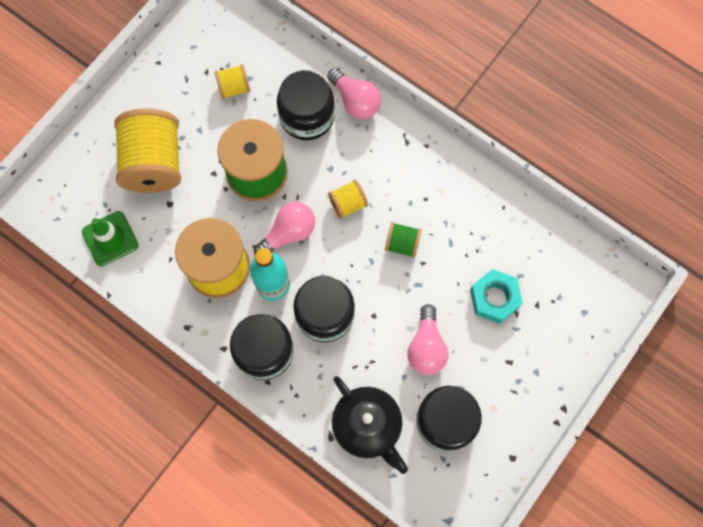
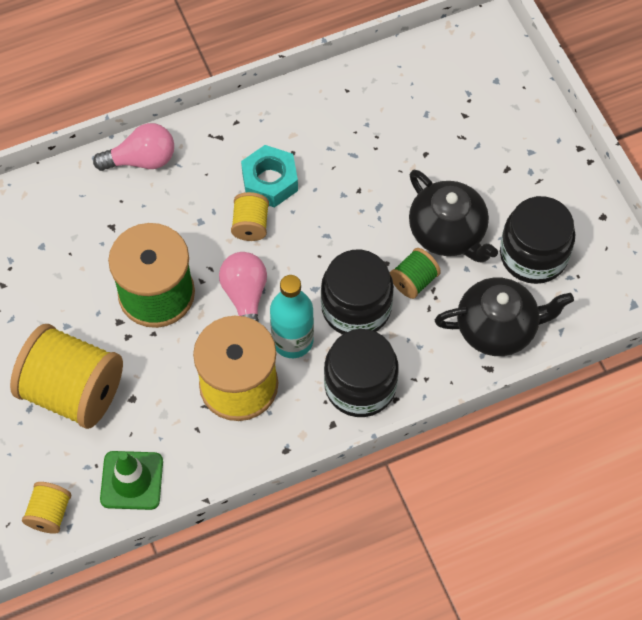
camera: 60 degrees left, 10 degrees down
(234, 88) = (42, 267): yellow spool -> yellow spool (49, 513)
(307, 116) = (126, 213): black jar -> none
(402, 244) = (326, 198): green spool -> green spool (413, 281)
(426, 347) = (448, 232): pink light bulb -> black teapot
(494, 298) = (435, 147): turquoise nut -> turquoise nut (270, 181)

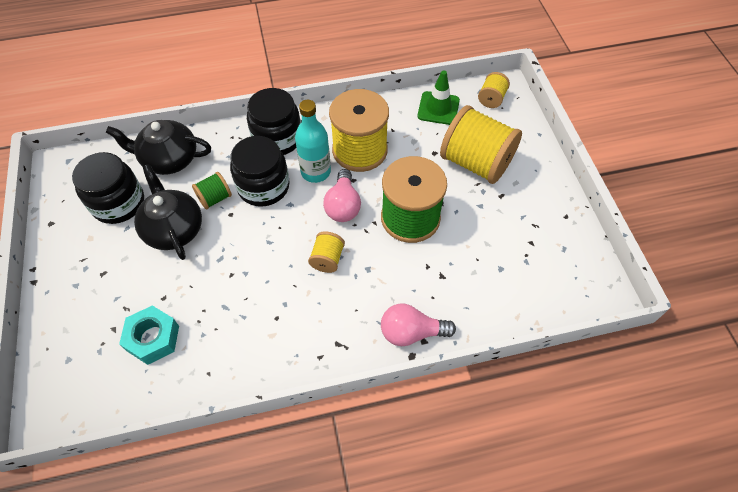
camera: 170 degrees left, 5 degrees down
(270, 181) = (303, 294): turquoise nut -> turquoise nut (153, 338)

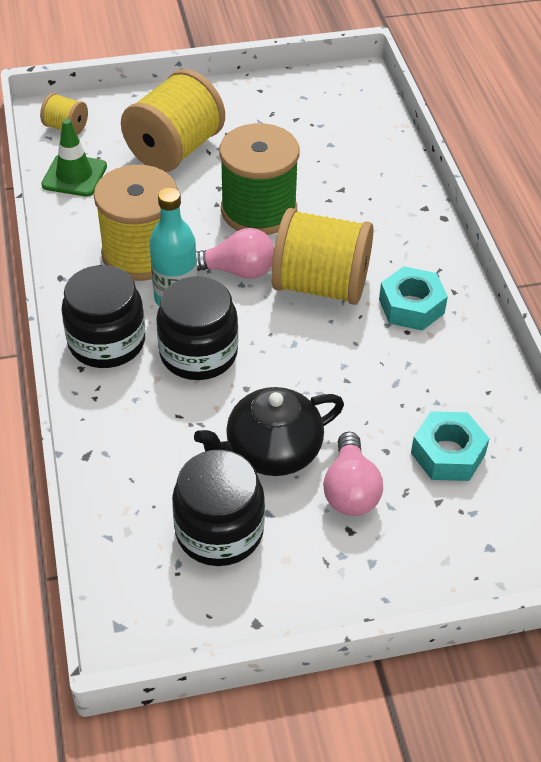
camera: 90 degrees left, 10 degrees down
(169, 159) = (133, 474): black teapot -> none
(215, 198) = (216, 408): green spool -> none
(303, 322) = (411, 306): none -> turquoise nut
(327, 259) = (321, 285): yellow spool -> yellow spool, size x2.13
(411, 332) = (416, 216): pink light bulb -> pink light bulb (350, 490)

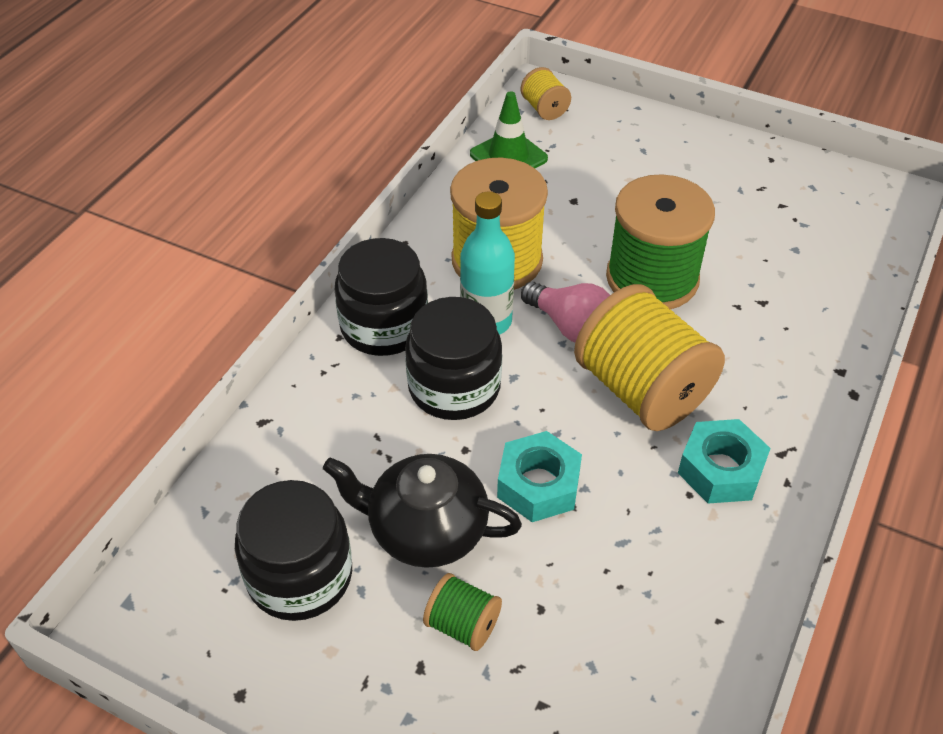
camera: 40 degrees right, 0 degrees up
(175, 150) = (626, 177): yellow spool -> none
(350, 490) = (462, 624): pink light bulb -> green spool
(448, 454) = (604, 659): turquoise nut -> turquoise nut (538, 485)

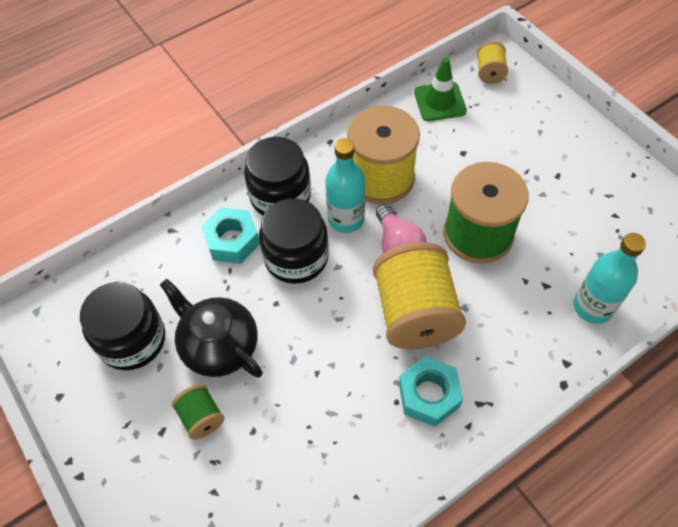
camera: 30 degrees right, 10 degrees up
(538, 485) = (304, 349): turquoise nut -> turquoise nut (232, 240)
(826, 304) = (592, 307): none -> turquoise bottle

